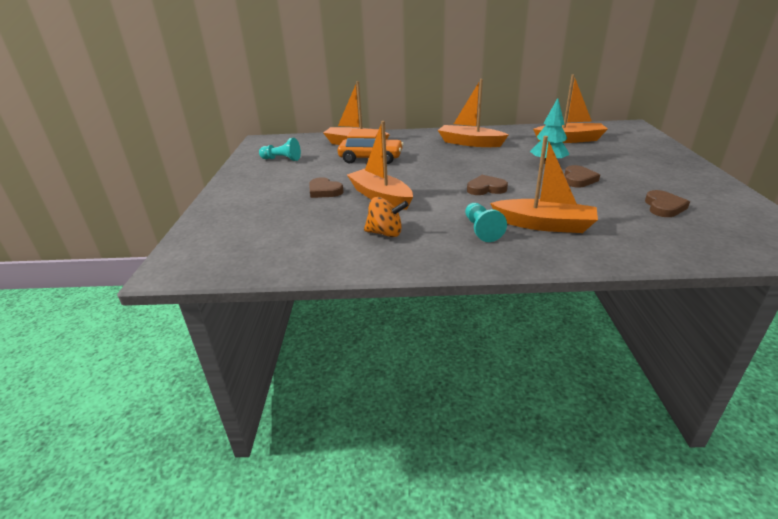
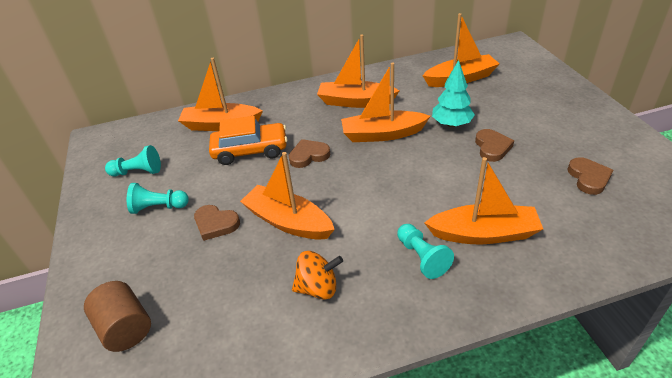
camera: 15 degrees left, 10 degrees up
(232, 231) = (126, 328): none -> brown cylinder
(287, 177) = (159, 207): none -> turquoise pawn
(483, 162) = (382, 134): none -> orange boat
(486, 188) = (401, 182): brown heart -> brown heart (309, 155)

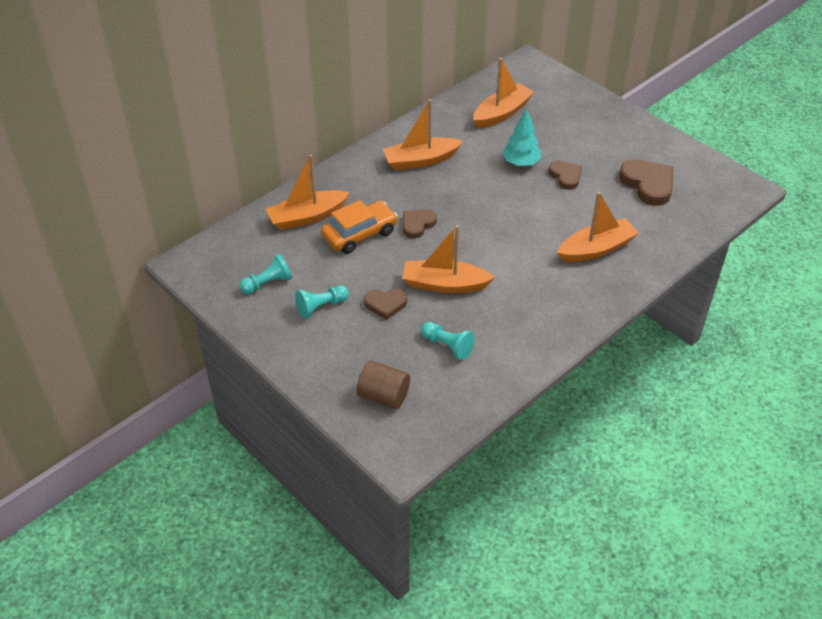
camera: 30 degrees left, 5 degrees up
(318, 288) = (504, 323): orange spinning top -> none
(382, 134) = (468, 187): orange boat -> none
(422, 257) = (563, 279): turquoise pawn -> turquoise pawn (447, 346)
(588, 178) = (648, 184): brown heart -> brown heart, size x1.60

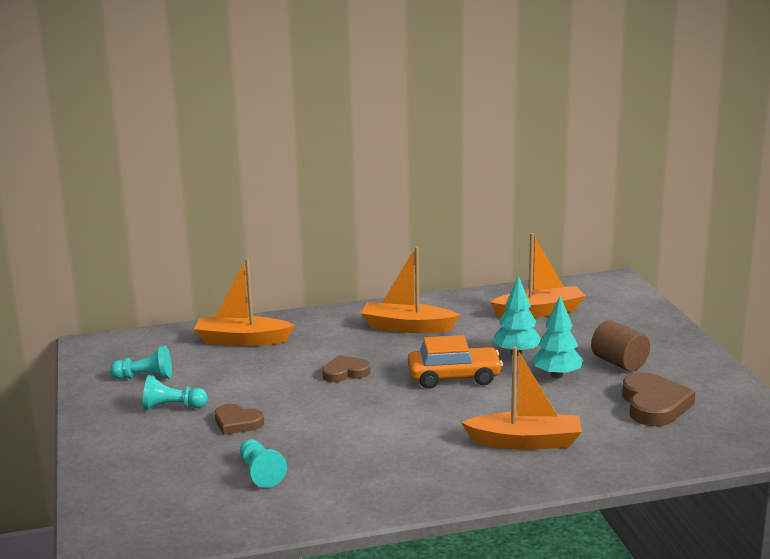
camera: 30 degrees right, 25 degrees down
(359, 234) = (277, 365): orange car -> orange car (454, 377)
(383, 396) = (146, 491): brown cylinder -> brown cylinder (619, 363)
(444, 284) = (317, 424): orange boat -> none
(565, 176) = (557, 375): brown heart -> turquoise tree

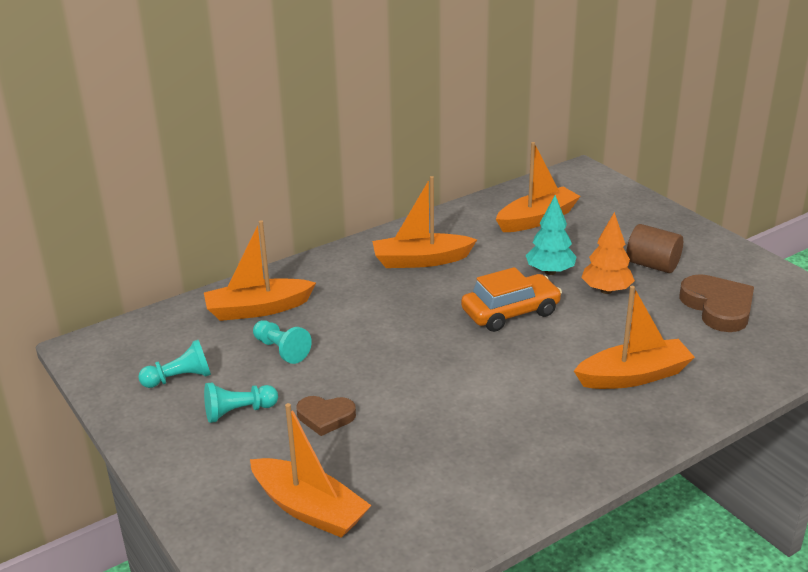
camera: 20 degrees left, 10 degrees up
(176, 480) = (309, 509): none -> orange boat
(260, 473) = (396, 477): turquoise pawn -> turquoise pawn (281, 350)
(345, 372) = (396, 328): brown heart -> none
(557, 375) = (606, 290): turquoise tree -> orange tree

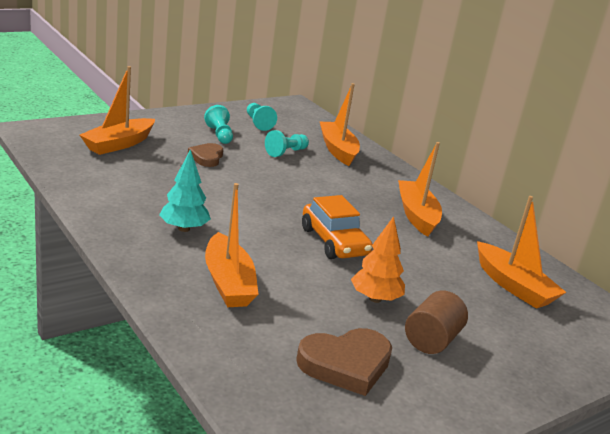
camera: 85 degrees right, 5 degrees down
(550, 272) = (407, 274): turquoise tree -> turquoise tree (183, 228)

